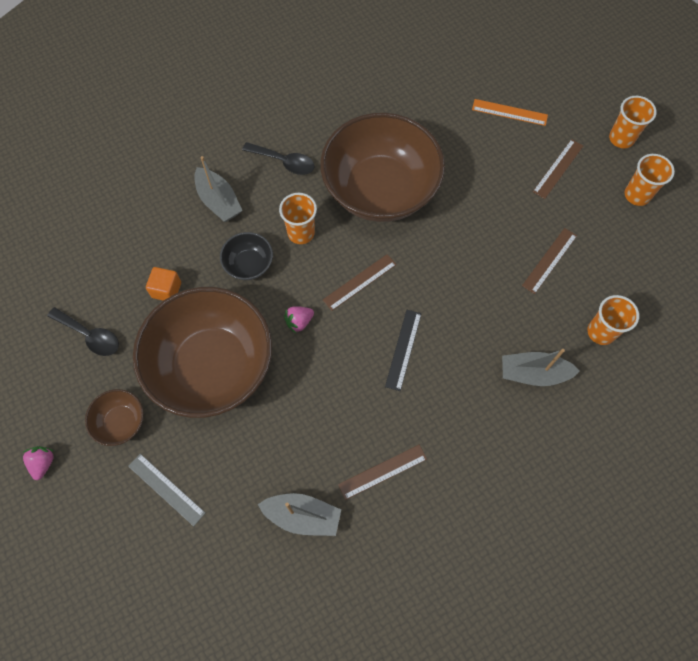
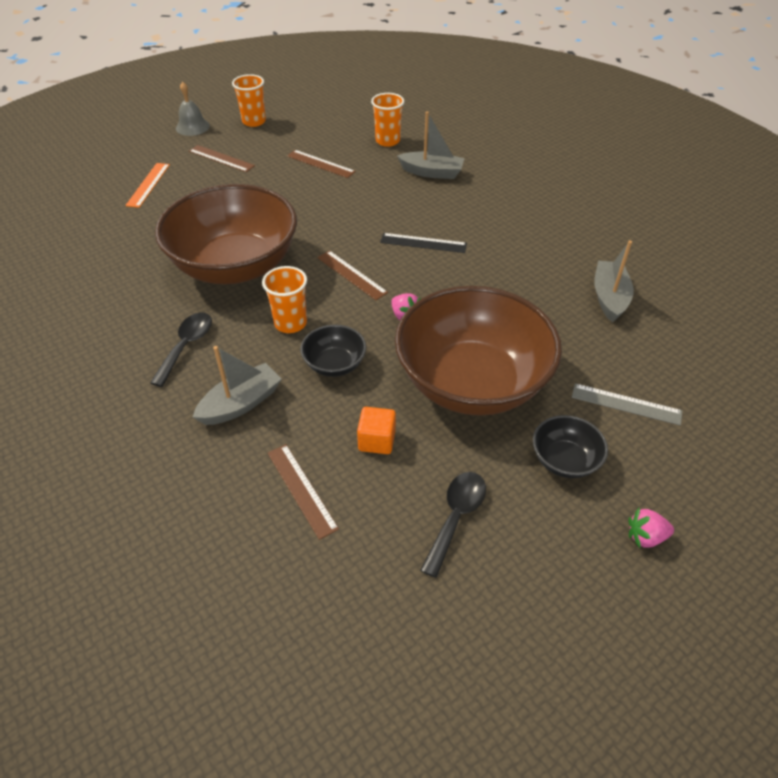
camera: 95 degrees left, 20 degrees down
(121, 422) = (564, 460): brown bowl -> black bowl
(166, 489) = (626, 404): grey ruler -> grey ruler turned 75 degrees clockwise
(382, 472) = (548, 250): brown ruler -> brown ruler (302, 489)
(533, 373) = (432, 172): grey boat -> grey boat turned 75 degrees counterclockwise
(621, 138) = (192, 127): orange cup -> grey bell

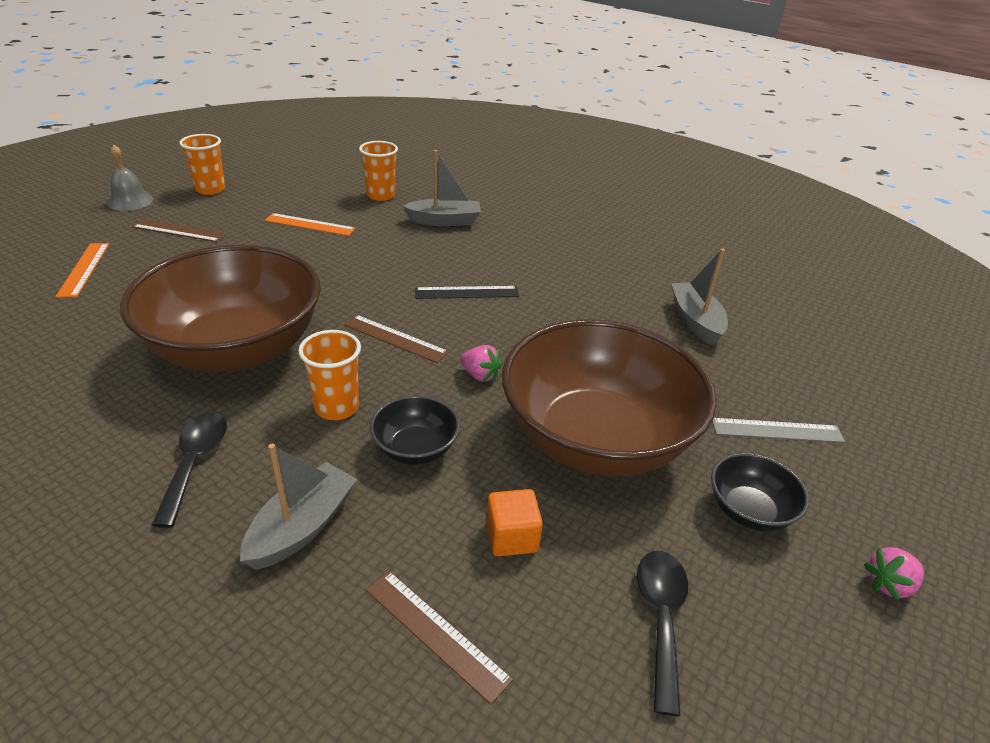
camera: 20 degrees left, 10 degrees down
(320, 164) = (310, 224): brown ruler -> orange ruler

